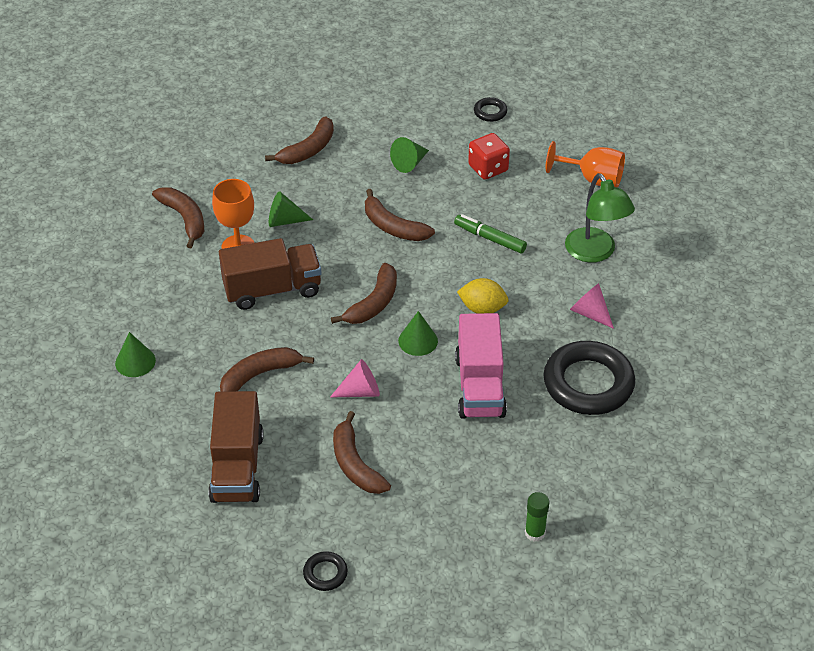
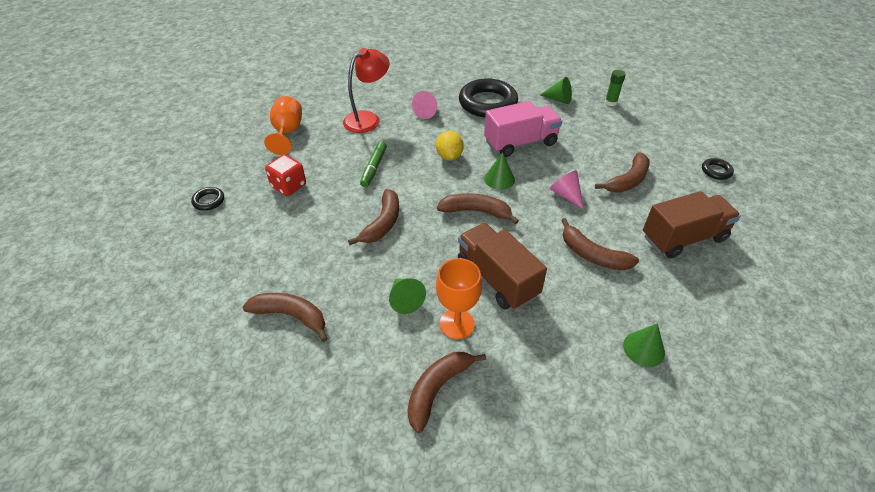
camera: 110 degrees left, 0 degrees up
(409, 163) = (293, 234): green cone -> green cone (558, 99)
(595, 253) = (368, 119): green lamp -> red lamp

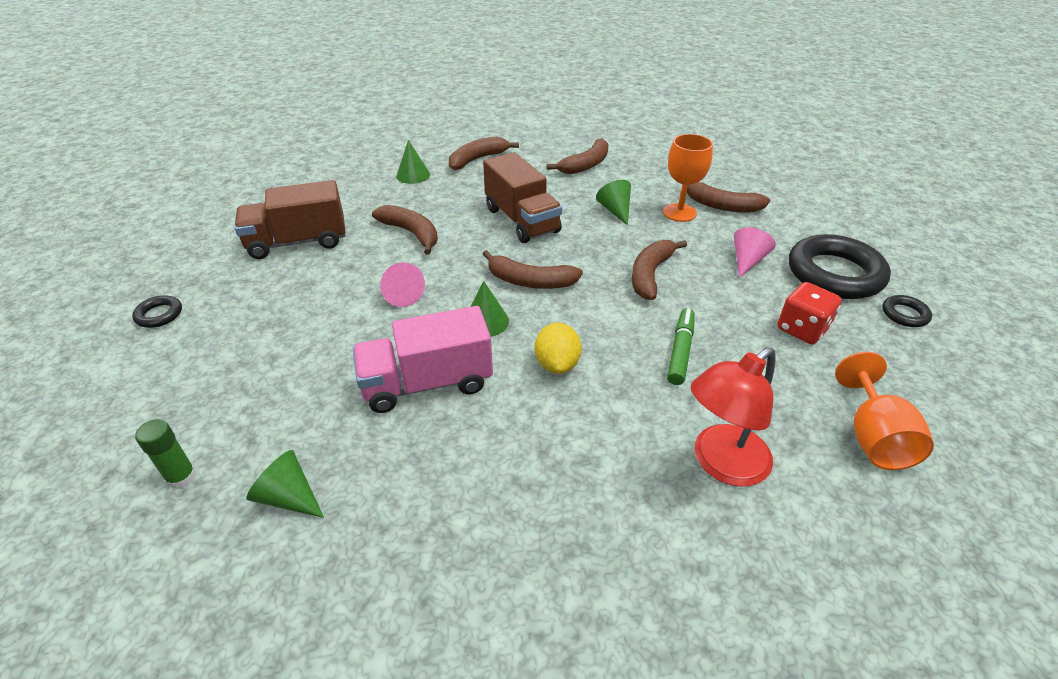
camera: 175 degrees left, 5 degrees down
(427, 112) = (595, 477): pink cone -> pink cone (747, 261)
(457, 324) = (566, 194): orange goblet -> orange goblet (679, 212)
(487, 103) = (455, 496): black ring -> black ring (834, 274)
(628, 180) = (301, 309): brown banana -> brown banana (477, 159)

